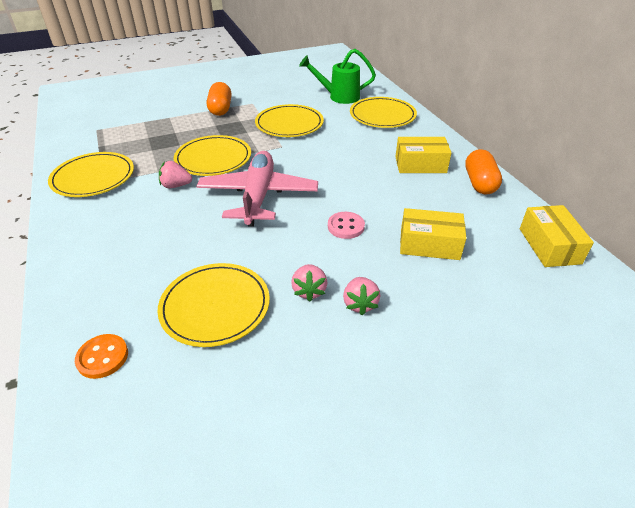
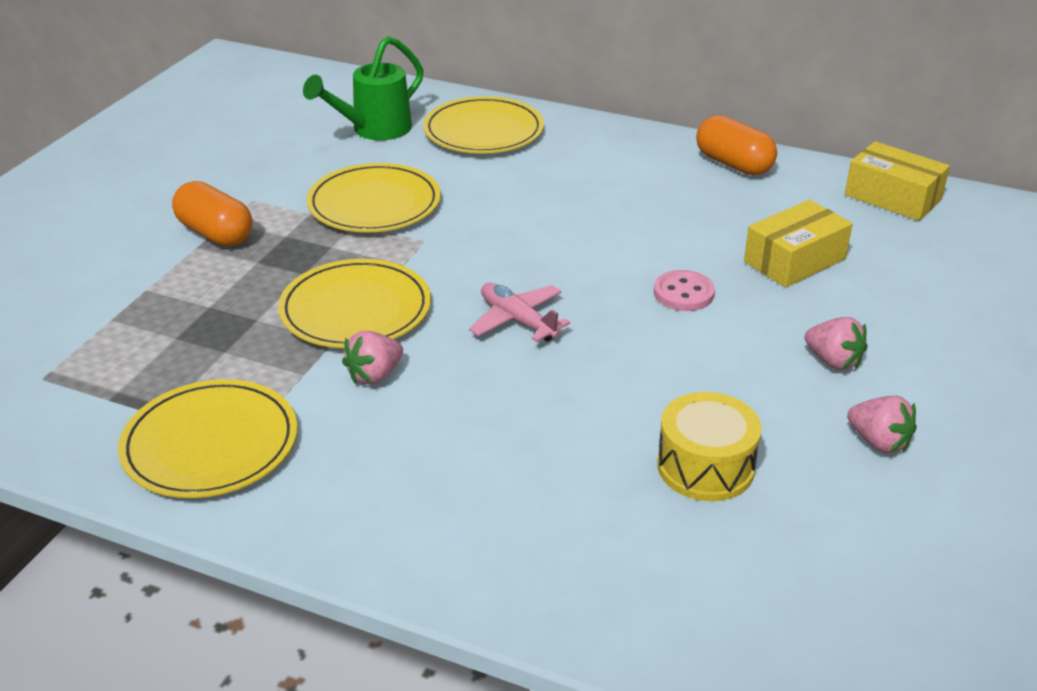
camera: 45 degrees left, 5 degrees down
(102, 357) = (689, 604): orange button -> none
(215, 306) = (705, 467): yellow plate -> yellow drum
(258, 196) = (517, 320): pink plane -> pink plane, size x0.52
(309, 291) = (767, 383): pink strawberry -> pink strawberry (878, 442)
(420, 164) = (638, 174): yellow box -> none

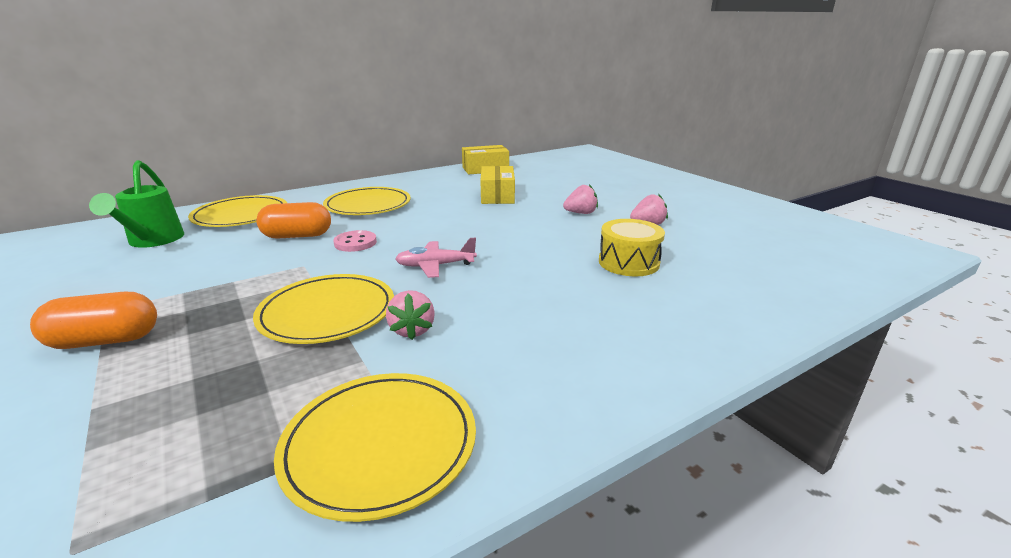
camera: 55 degrees left, 10 degrees down
(374, 204) = (229, 267): yellow plate -> yellow plate (368, 205)
(683, 293) = (483, 222): pink button -> pink button (355, 243)
(733, 164) = (404, 181): orange capsule -> orange capsule (297, 236)

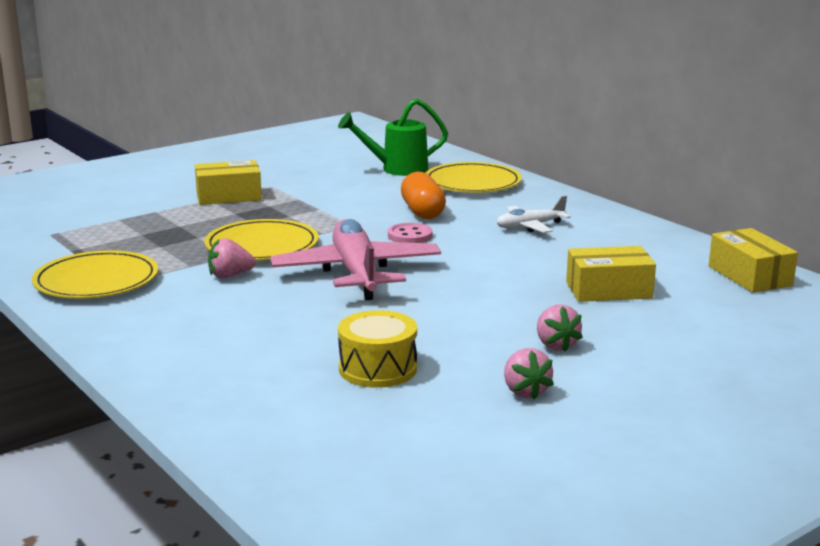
camera: 85 degrees right, 5 degrees down
(105, 340) = (228, 196): orange capsule -> yellow box
(368, 205) = (530, 226): yellow plate -> white plane
(435, 266) = (357, 273): pink plane -> pink plane, size x1.93

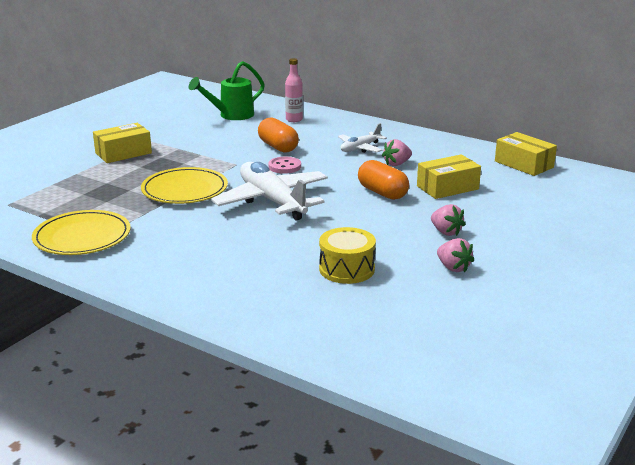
camera: 20 degrees left, 5 degrees up
(230, 276) = (182, 217): pink strawberry -> pink strawberry (397, 164)
(357, 273) = (272, 201): pink plane -> white plane
(472, 183) = (294, 120): yellow plate -> pink bottle
(511, 284) = (382, 193): none -> orange capsule

